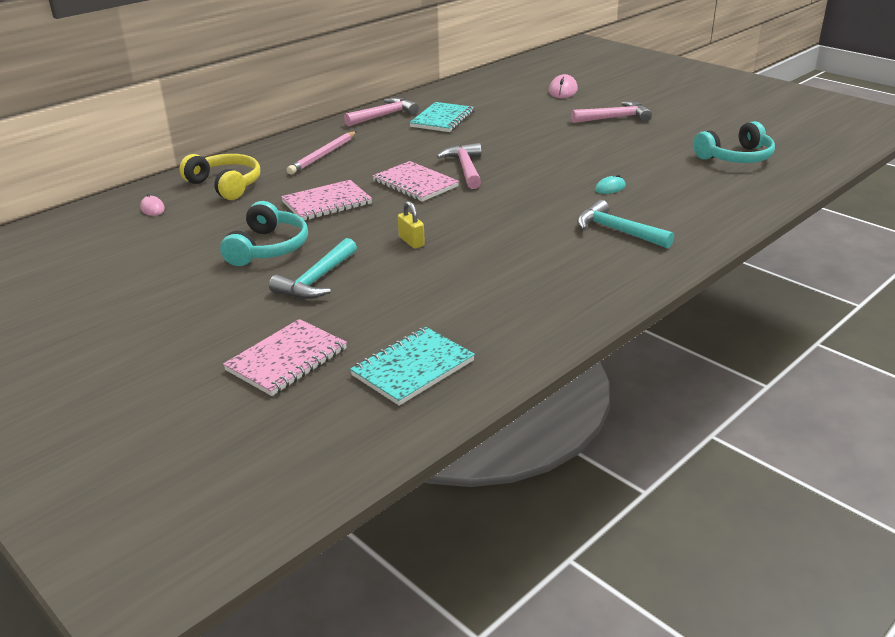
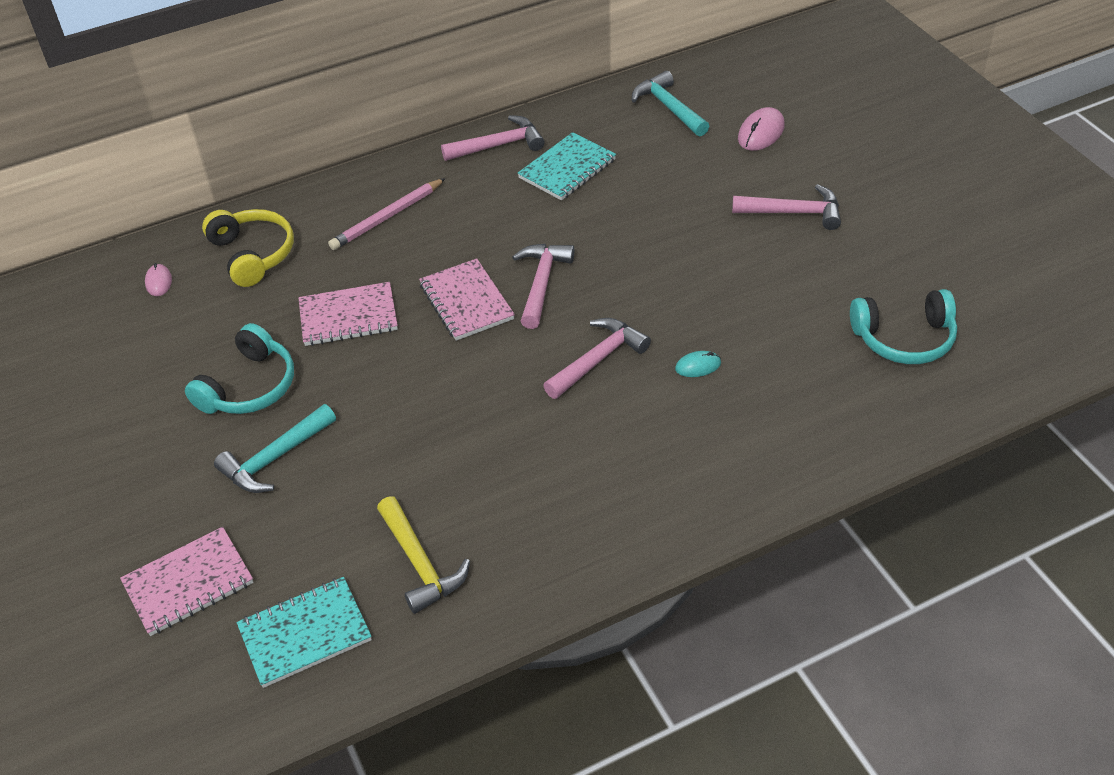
camera: 20 degrees right, 15 degrees up
(411, 241) = (408, 414): yellow padlock -> none
(482, 313) = (420, 564): none -> yellow hammer
(536, 195) = (598, 359): none -> pink hammer
(617, 231) = (656, 455): turquoise hammer -> turquoise hammer (668, 107)

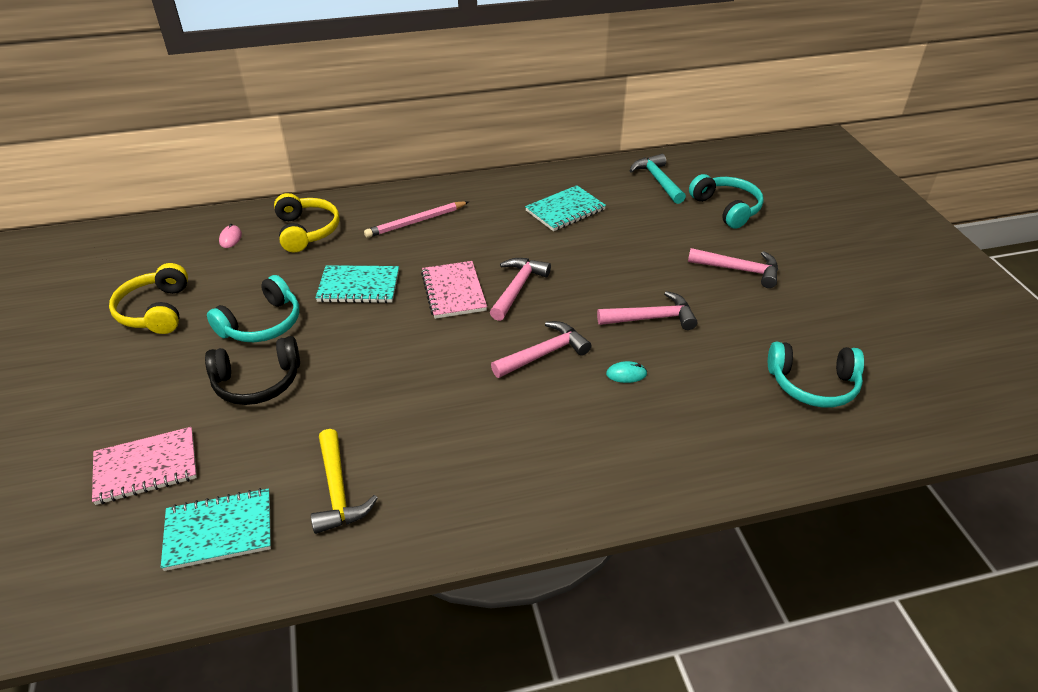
camera: 10 degrees right, 5 degrees down
(108, 395) = (156, 311): none -> yellow headphones
(274, 458) = (257, 382): turquoise hammer -> black headphones
(348, 316) = (359, 286): pink notebook -> turquoise notebook
(499, 145) = (518, 186): pink hammer -> pink hammer (652, 318)
(761, 132) = (726, 208): pink mouse -> turquoise headphones

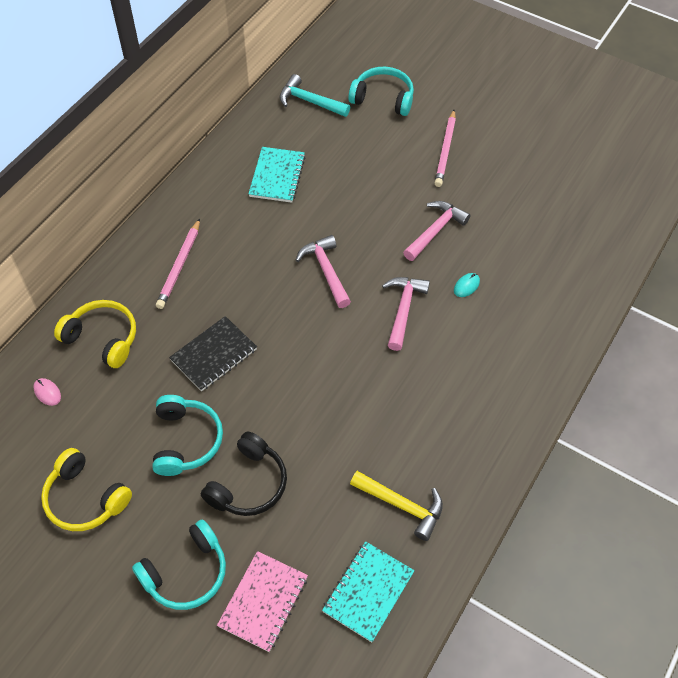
camera: 45 degrees left, 15 degrees up
(359, 286) = (214, 355): turquoise notebook -> black notebook
(454, 291) = (287, 307): pink notebook -> none
(739, 270) = (445, 150): pink hammer -> pink pencil
(813, 384) = (568, 213): turquoise headphones -> turquoise headphones (186, 573)

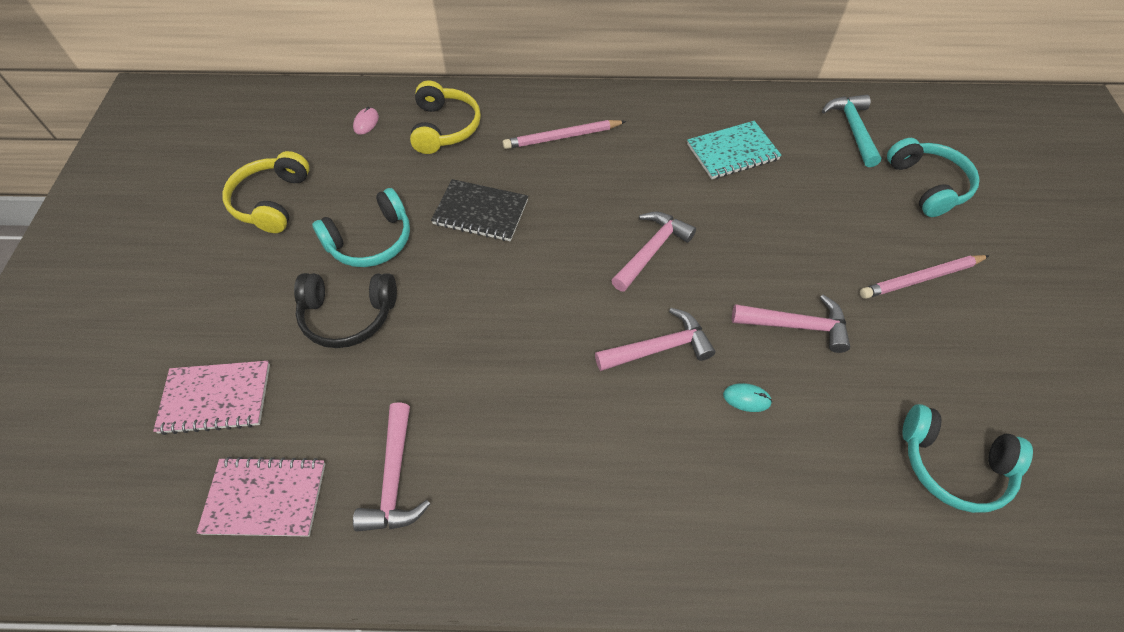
camera: 60 degrees right, 0 degrees up
(186, 573) = (225, 315): turquoise headphones -> turquoise headphones (953, 465)
(368, 592) = (265, 498): turquoise notebook -> pink notebook
(402, 505) = (394, 479): yellow hammer -> pink hammer

